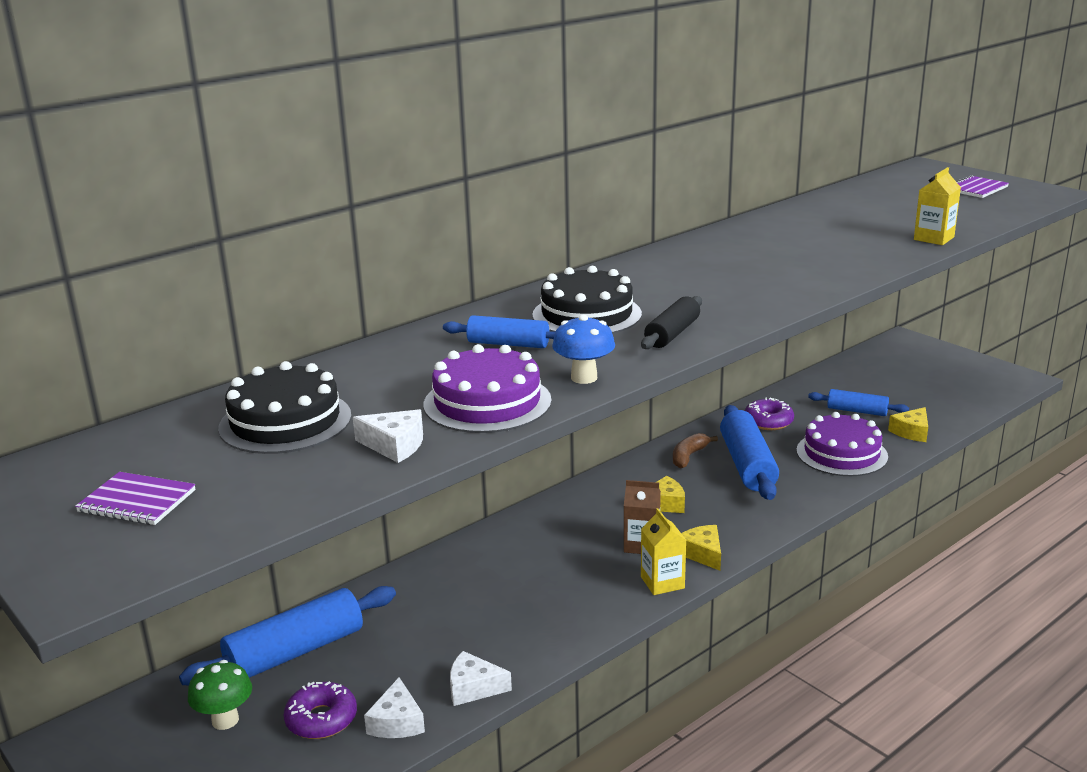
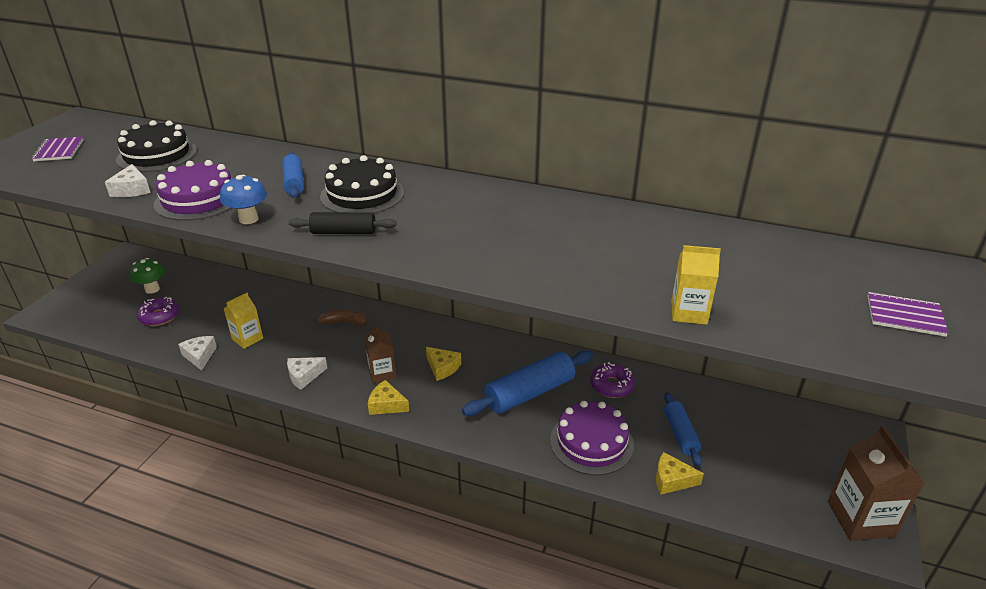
camera: 60 degrees right, 10 degrees up
(295, 652) = (214, 287): blue rolling pin -> none
(397, 722) = (163, 341): white cheese -> white cheese (304, 376)
(662, 582) = (340, 396): yellow carton -> yellow carton (247, 338)
(688, 456) = (519, 359): brown banana -> brown banana (344, 322)
(702, 553) = (386, 405): yellow cheese -> yellow cheese turned 105 degrees counterclockwise
(990, 376) = (860, 519): none -> brown carton

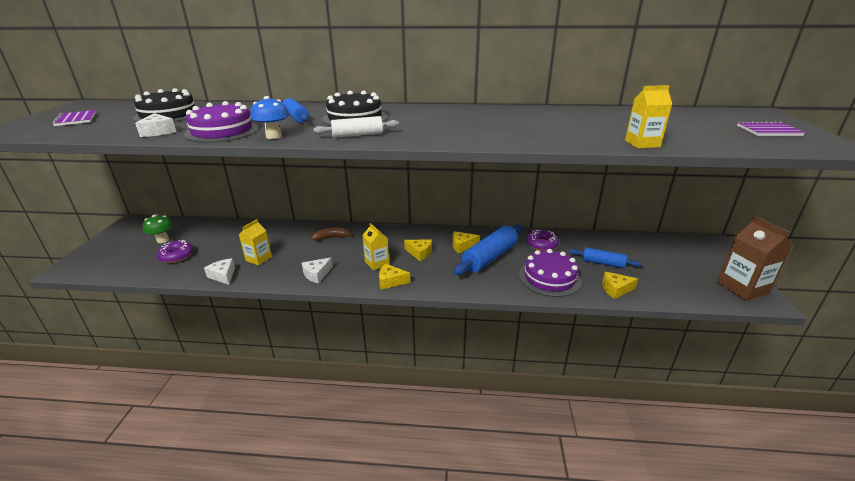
camera: 15 degrees left, 5 degrees down
(343, 232) = (357, 135): black rolling pin -> white rolling pin
(382, 373) = (377, 263): brown carton -> yellow carton
(503, 367) = (462, 246): none -> yellow cheese
(680, 434) = (603, 263): blue rolling pin -> blue rolling pin turned 45 degrees counterclockwise

